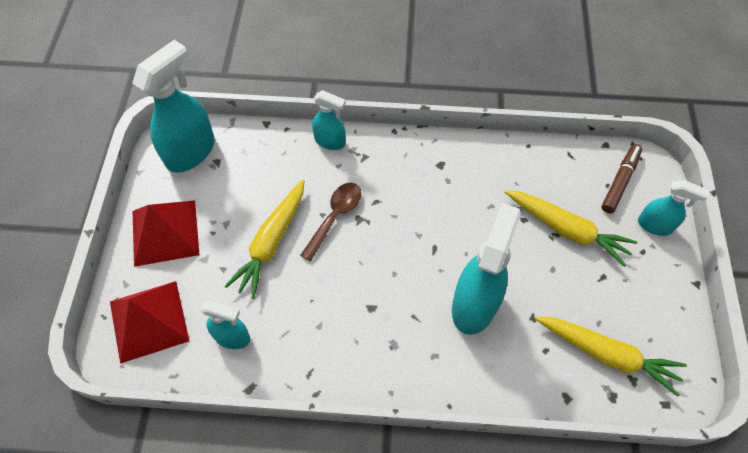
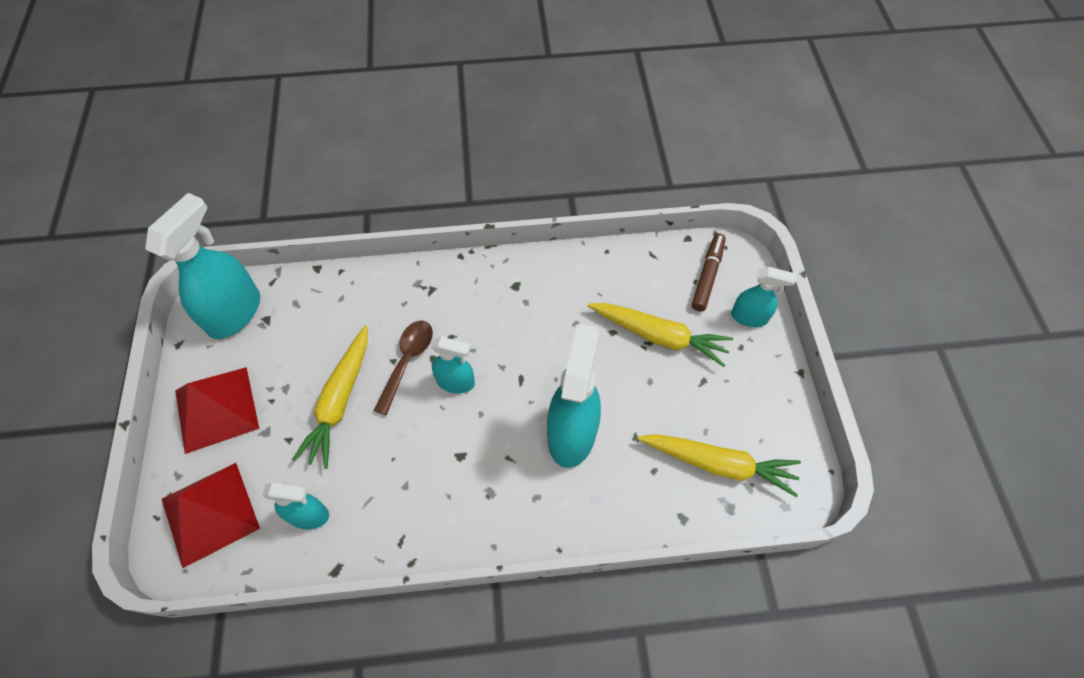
camera: 10 degrees left, 0 degrees up
(330, 141) = (391, 278): turquoise spray bottle -> turquoise spray bottle (456, 382)

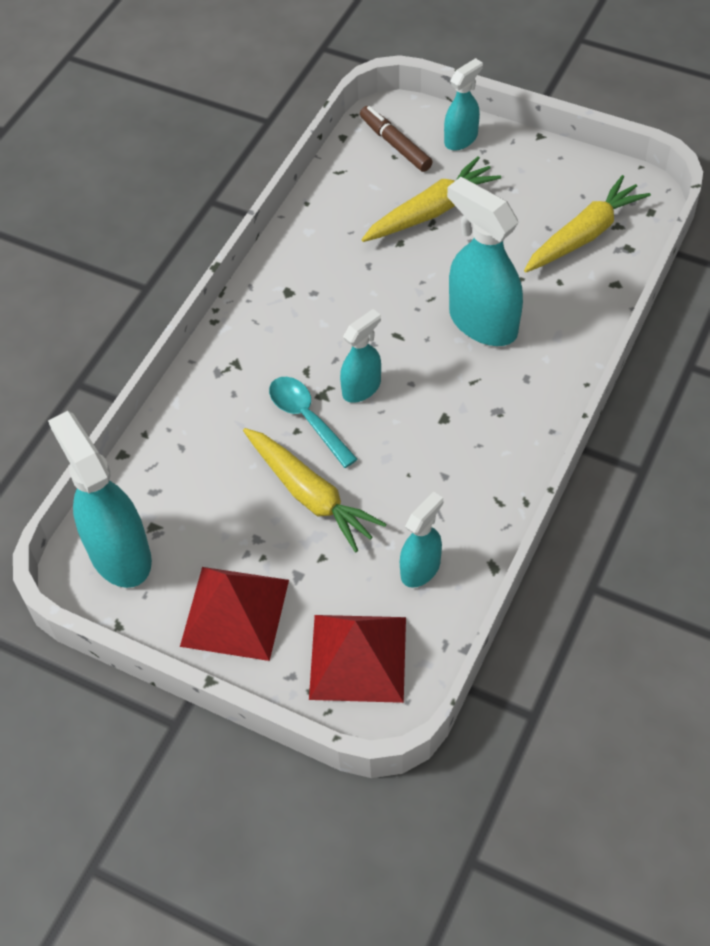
camera: 55 degrees left, 5 degrees down
(407, 361) = (307, 418): brown spoon -> turquoise spoon

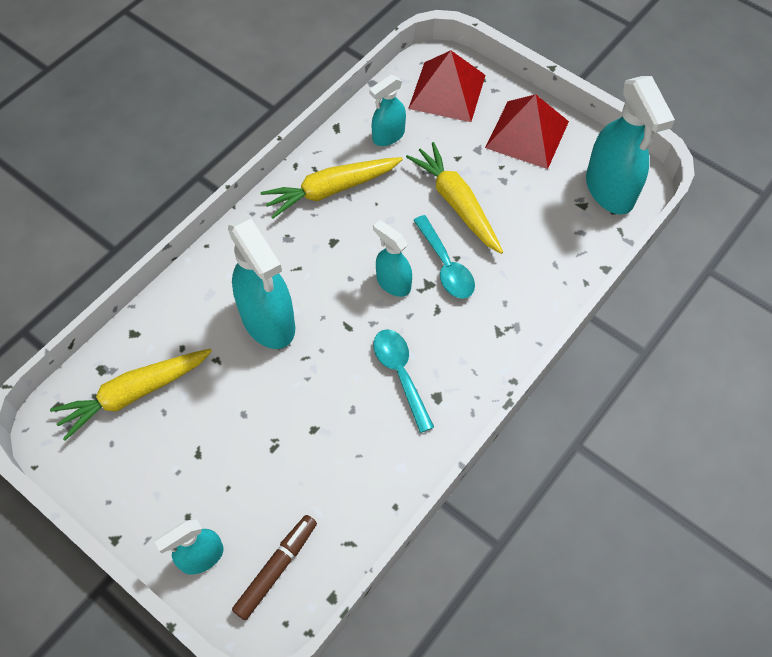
camera: 170 degrees left, 5 degrees up
(329, 303) = (400, 374): none -> turquoise spoon
(362, 388) = (393, 283): turquoise spray bottle -> turquoise spray bottle turned 75 degrees clockwise
(395, 144) = (276, 568): brown marker -> brown marker turned 120 degrees counterclockwise
(431, 211) = (269, 461): yellow carrot -> yellow carrot (331, 190)

